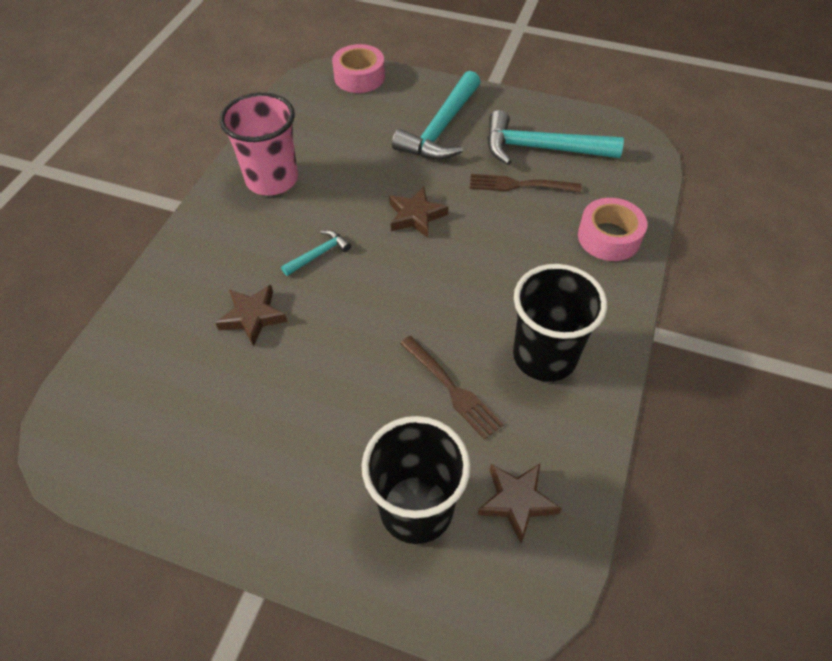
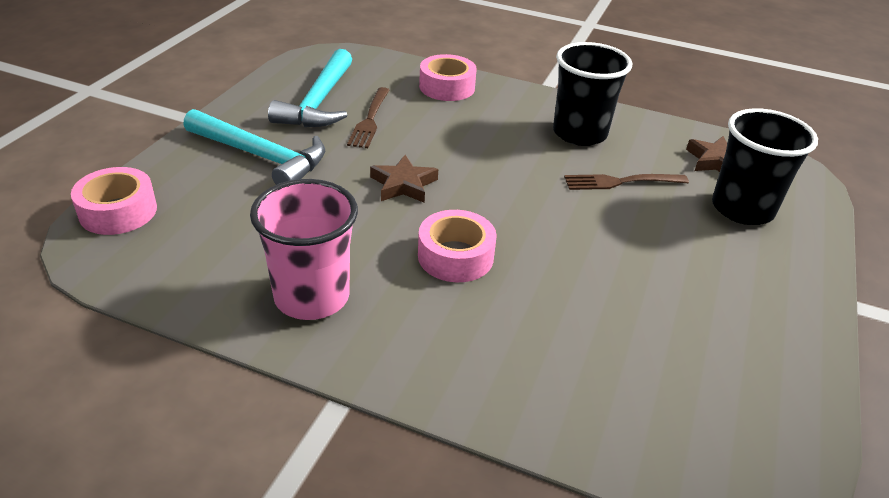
camera: 90 degrees left, 15 degrees down
(252, 317) = (552, 310): brown star -> none
(319, 254) = (455, 256): turquoise hammer -> pink tape
(451, 388) = (621, 182): brown fork -> brown fork turned 150 degrees counterclockwise

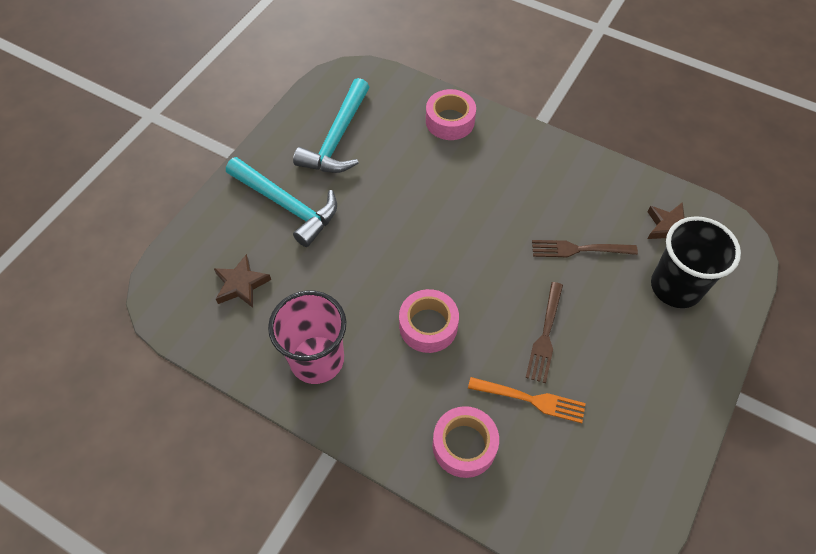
camera: 10 degrees right, 20 degrees up
(118, 211) = (178, 263): pink tape -> pink tape (464, 445)
(370, 119) = (378, 162): brown fork -> brown fork (545, 334)
(403, 184) = (397, 244): brown star -> brown star (241, 284)
(579, 133) = (557, 187): black cup -> none
(604, 321) = (530, 399): none -> orange fork

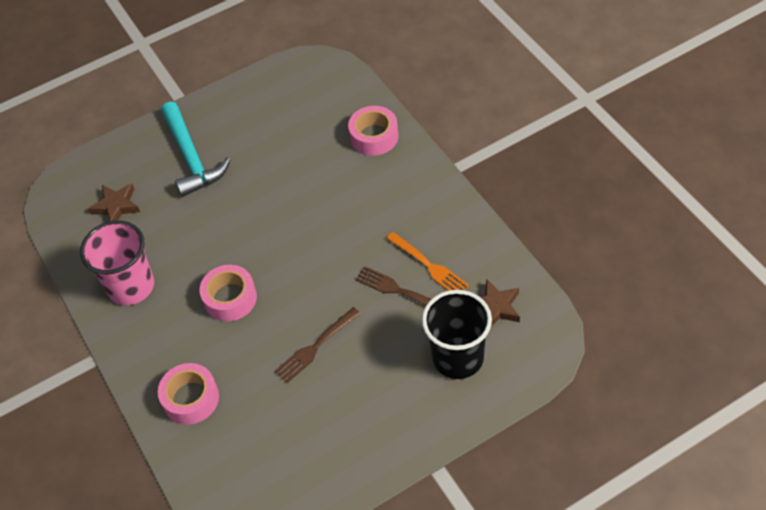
camera: 35 degrees right, 5 degrees down
(337, 138) = (269, 116): turquoise hammer -> none
(530, 399) = (265, 389): orange fork -> orange fork (428, 265)

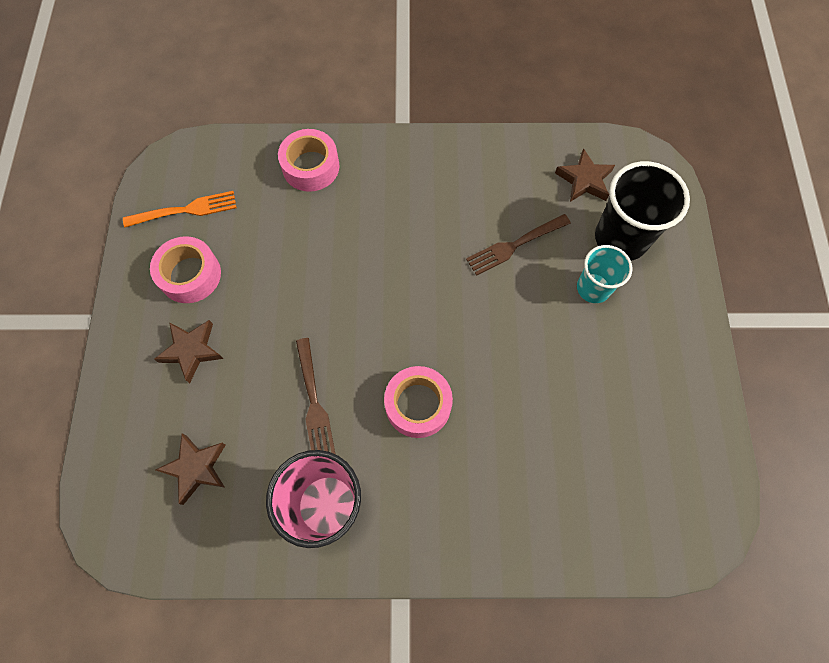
camera: 65 degrees left, 15 degrees up
(191, 157) = (191, 350): turquoise hammer -> brown star
(191, 398) = (523, 509): pink tape -> pink tape (190, 275)
(316, 346) = (533, 351): brown fork -> brown fork (313, 401)
(398, 360) = (593, 288): none -> turquoise cup
(428, 265) = (502, 206): orange fork -> orange fork (185, 210)

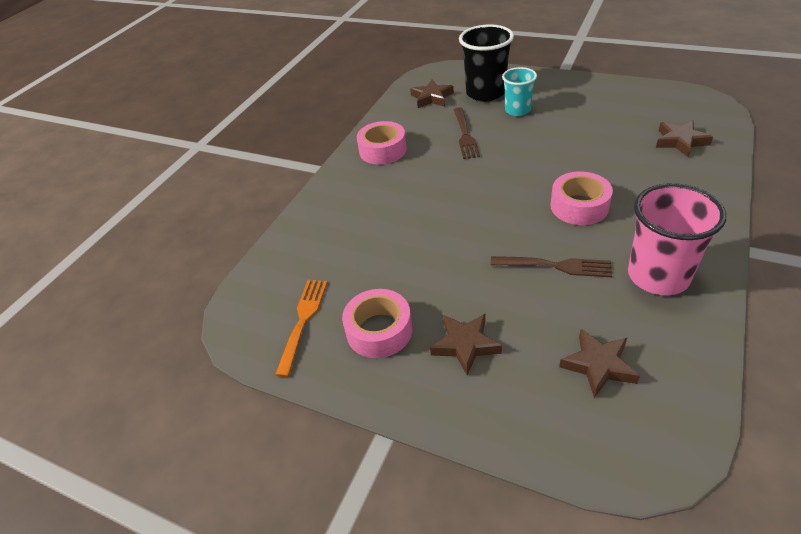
camera: 60 degrees left, 25 degrees down
(311, 167) = (321, 225): pink tape -> pink tape (383, 150)
(592, 501) = (680, 141): none -> brown star

